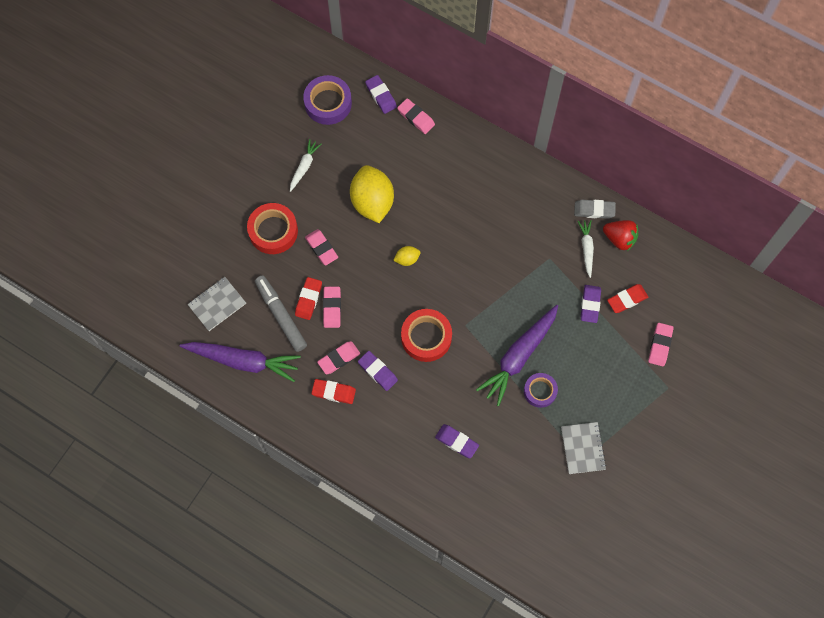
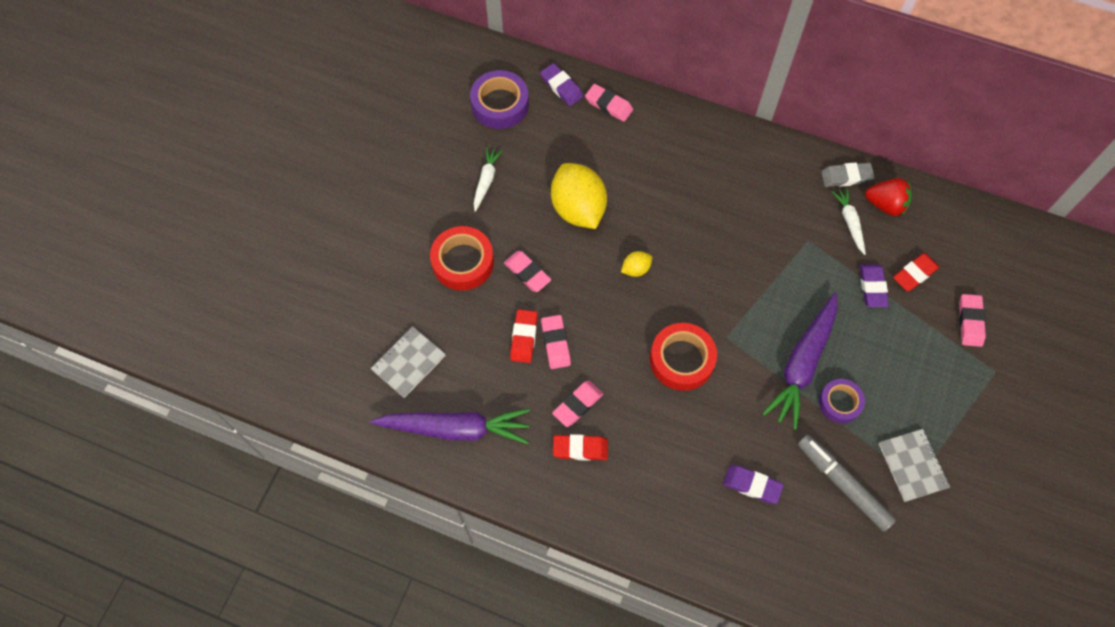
camera: 10 degrees left, 5 degrees down
(281, 315) = (493, 363): grey marker -> grey marker (843, 484)
(377, 371) = (630, 413): purple eraser -> none

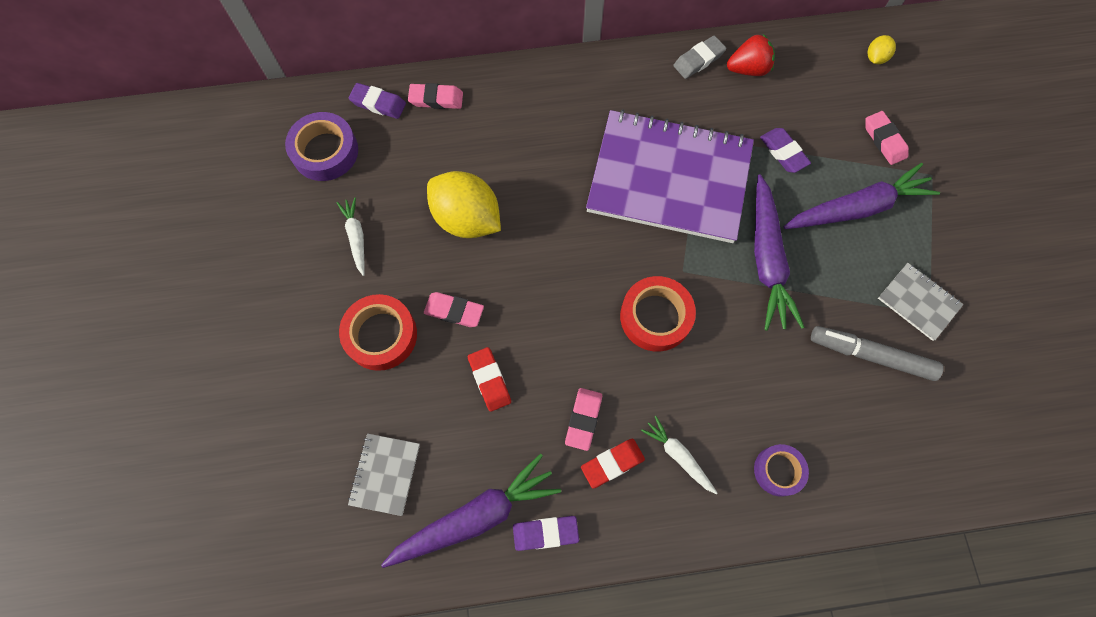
camera: 30 degrees left, 5 degrees up
(555, 343) = (525, 368): pink eraser -> none
(636, 269) = (559, 250): yellow lemon -> yellow lemon (875, 58)
(752, 485) = (793, 404): purple eraser -> purple eraser (545, 533)
(760, 260) = (669, 179): none -> purple notebook
(840, 403) = (821, 278): purple tape -> purple tape (778, 471)
(849, 222) = (727, 101): white carrot -> white carrot (678, 456)
(908, 364) = (857, 208): none -> purple carrot
(914, 274) = (811, 120): red eraser -> none

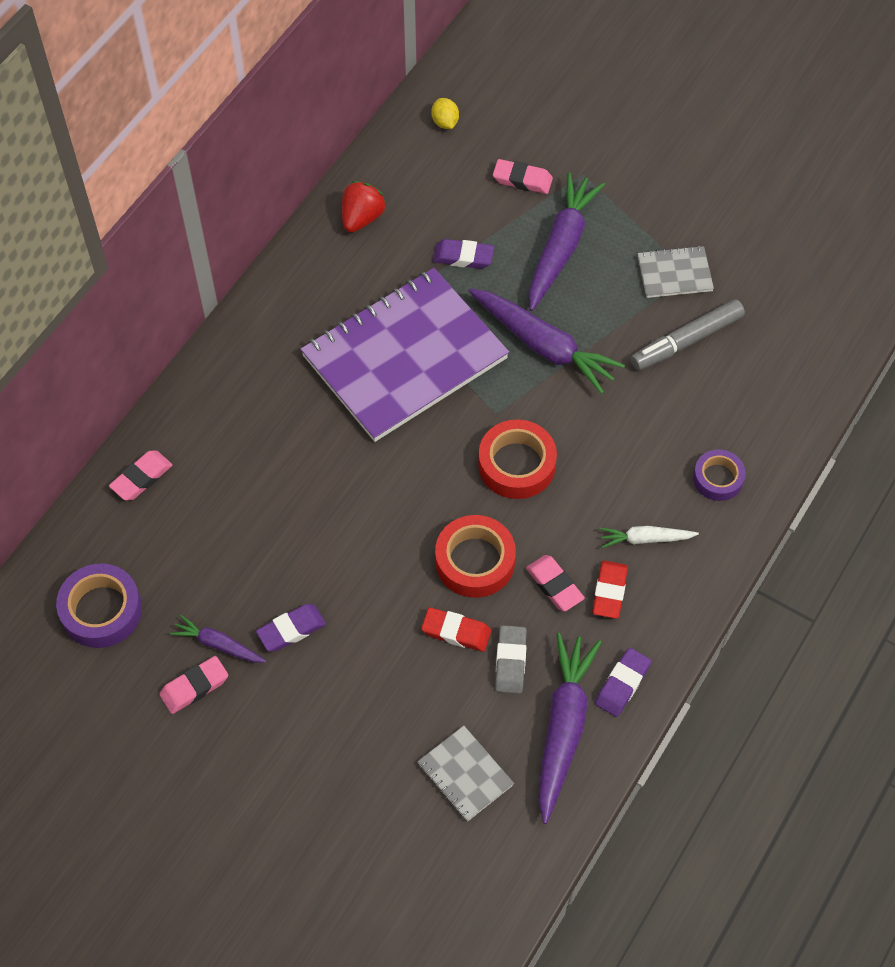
camera: 50 degrees left, 10 degrees down
(356, 237) = (218, 644): white carrot -> purple carrot
(378, 103) = (96, 529): purple eraser -> purple eraser (291, 630)
(381, 335) = (334, 690): red tape -> red tape (475, 561)
(454, 311) = (367, 614): pink eraser -> pink eraser (194, 687)
(467, 218) = (288, 540): yellow lemon -> none
(698, 60) = (316, 246): grey eraser -> grey eraser (510, 661)

